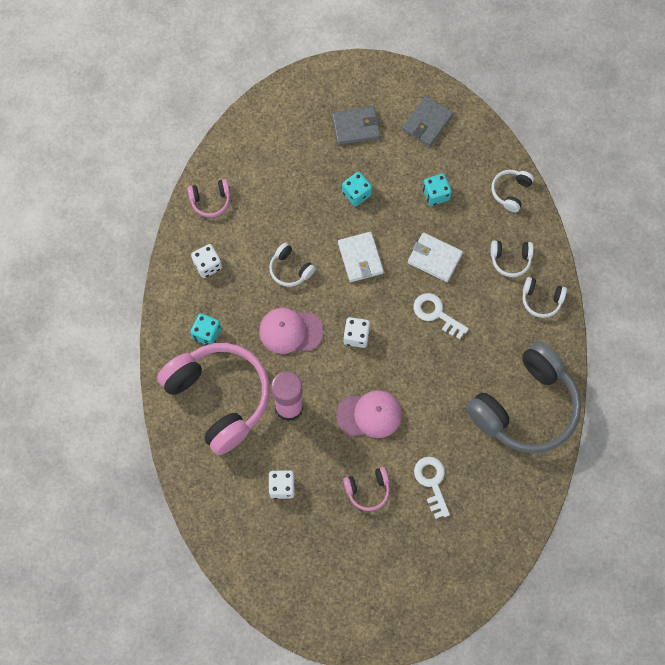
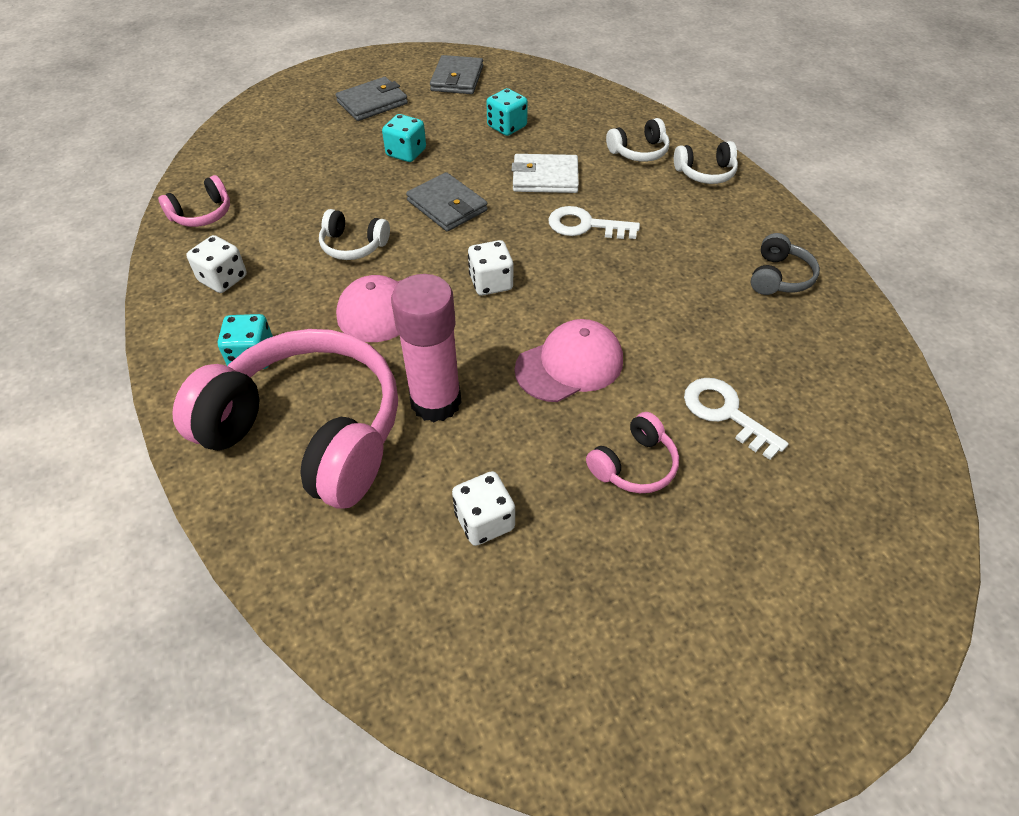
camera: 25 degrees left, 20 degrees down
(360, 258) = (447, 205): white wallet -> grey wallet
(511, 192) = (593, 101): white headphones -> none
(525, 407) = (779, 277): grey headphones -> grey headphones, size x0.42

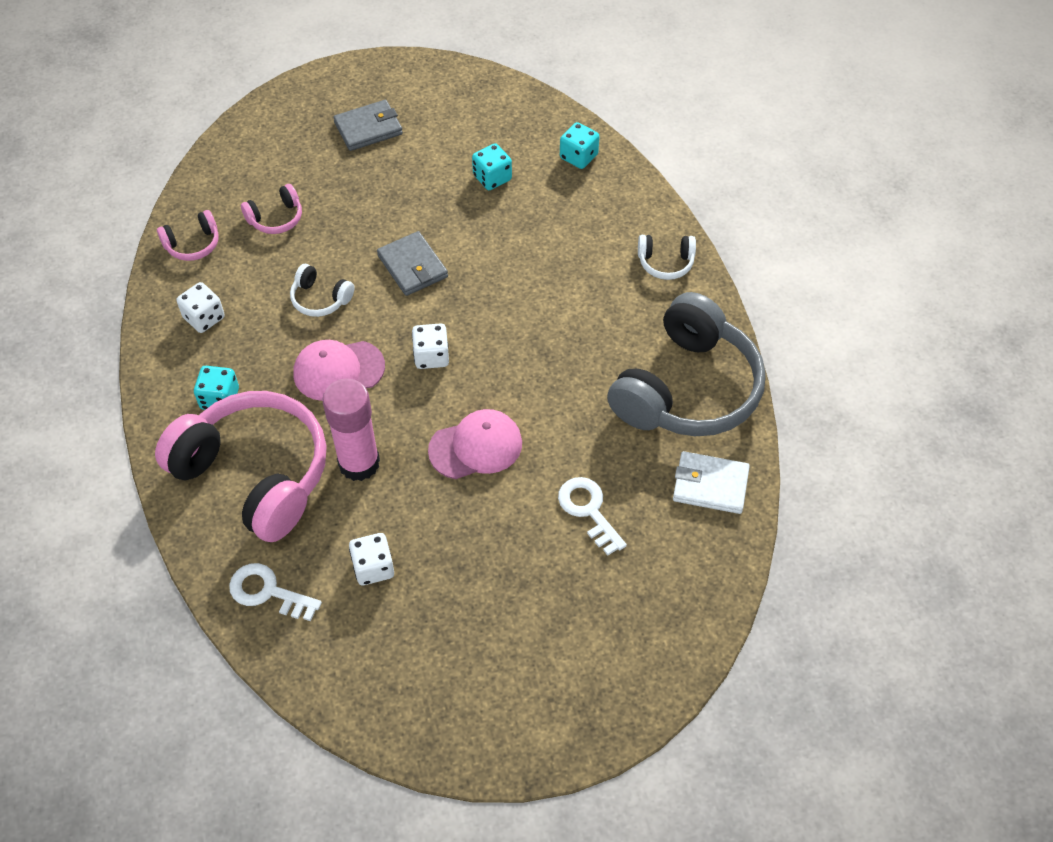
camera: 10 degrees right, 5 degrees up
(406, 153) = (388, 197): turquoise dice -> turquoise dice (578, 156)
(457, 79) = (459, 107): grey wallet -> none
(545, 177) = (511, 246): white wallet -> white wallet (710, 485)
(585, 225) = (532, 307): white key -> white key (268, 592)
(634, 465) = (500, 542): pink headphones -> pink headphones (276, 218)
(639, 152) = (611, 227): white headphones -> none
(779, 277) = (687, 389): grey headphones -> grey headphones, size x2.38

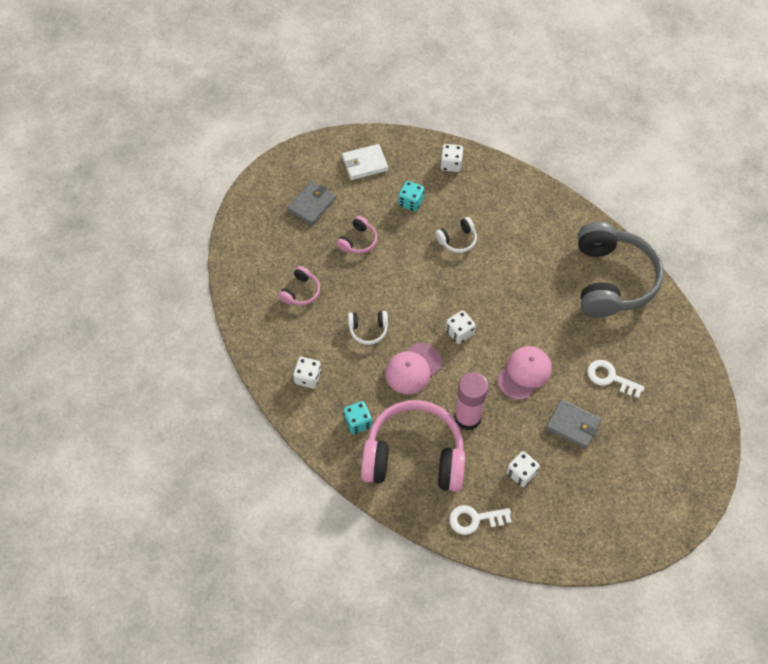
camera: 30 degrees left, 5 degrees up
(193, 244) = (263, 334): pink headphones -> pink headphones (358, 241)
(412, 266) = (406, 282): grey wallet -> grey wallet (573, 425)
(578, 156) = (451, 164): turquoise dice -> white dice
(665, 262) = (547, 208): white headphones -> white headphones (457, 240)
(710, 485) = (662, 329): white wallet -> white wallet (365, 164)

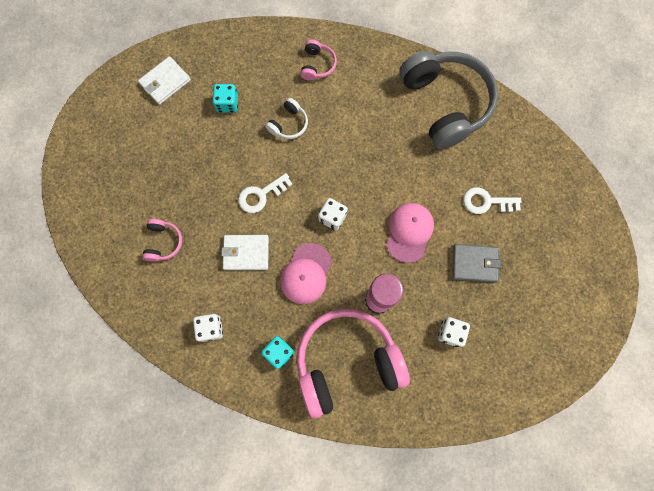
camera: 25 degrees left, 15 degrees up
(311, 205) = (132, 146): grey wallet -> none
(358, 241) = (195, 165): pink headphones -> pink headphones (317, 65)
(368, 330) = (246, 253): white headphones -> white wallet
(451, 164) = (248, 49): white dice -> none
(475, 519) = (429, 398): white key -> white key (261, 195)

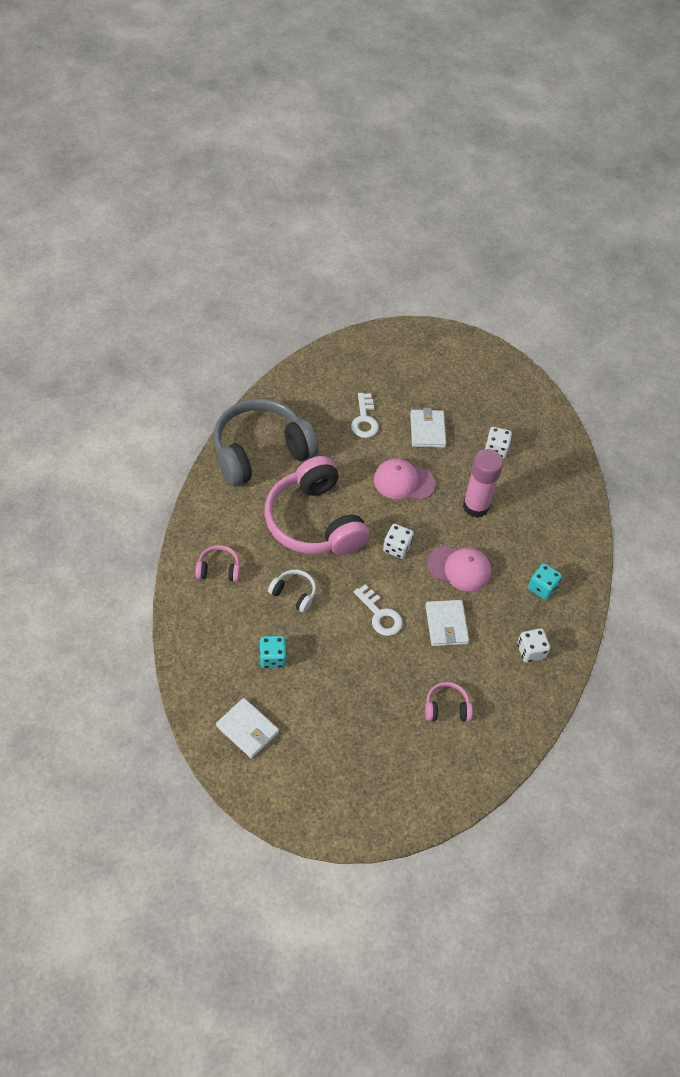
camera: 100 degrees left, 20 degrees down
(347, 362) = (539, 530): pink headphones -> pink headphones (314, 521)
(474, 263) = (427, 430): grey wallet -> white wallet

